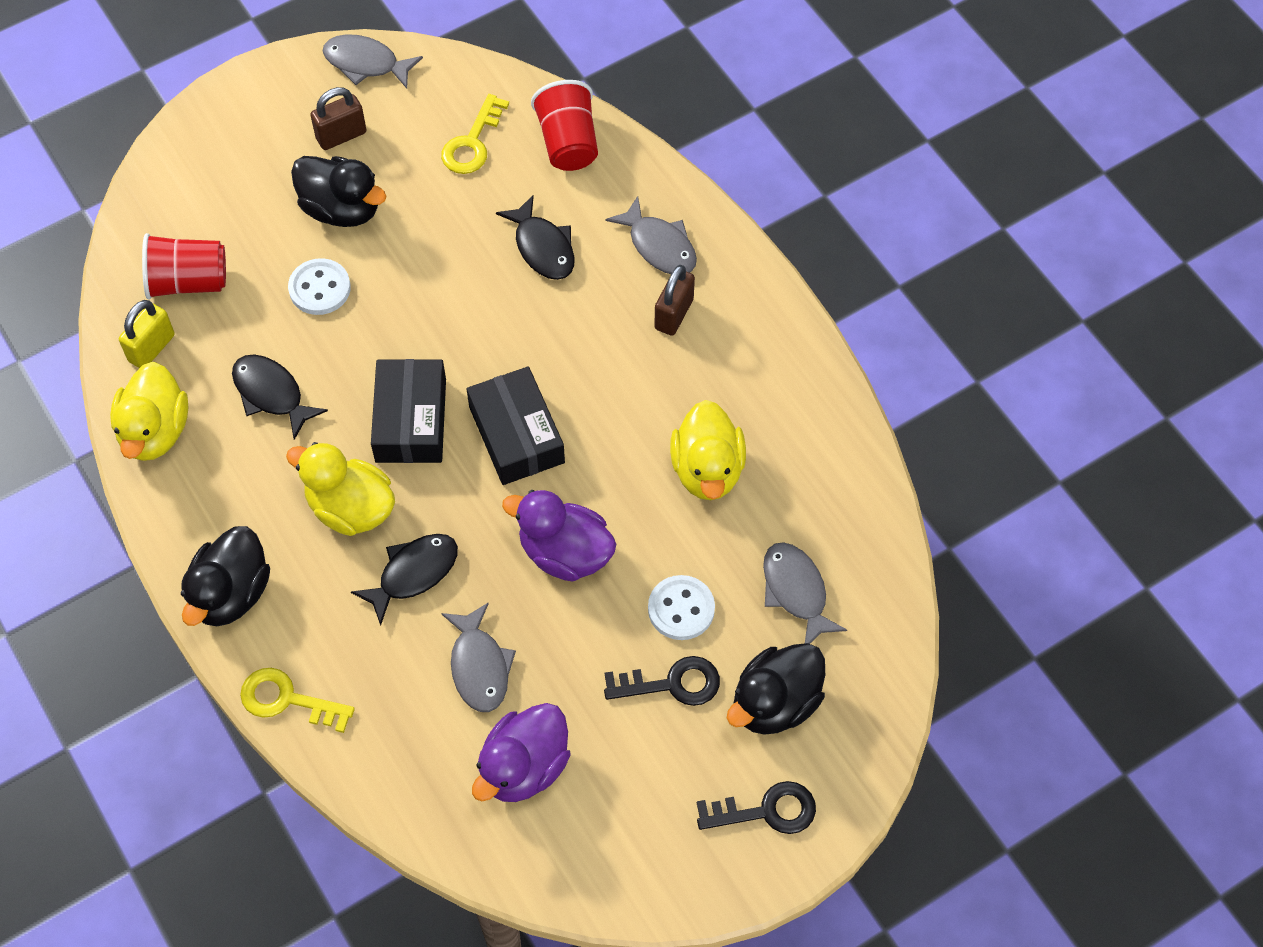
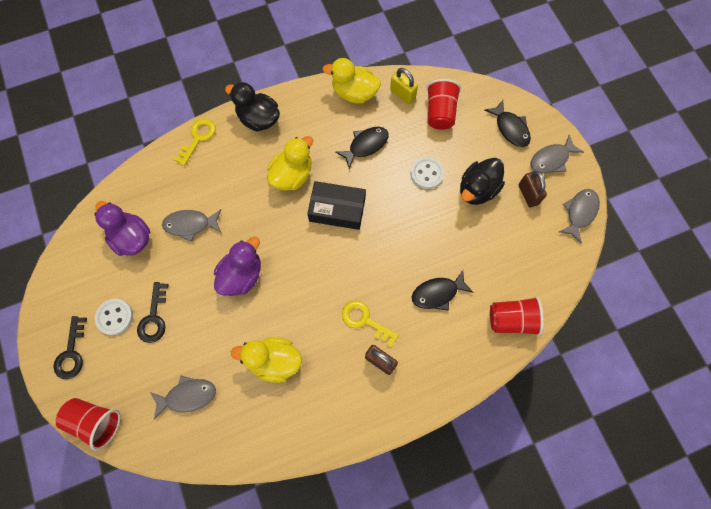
camera: 100 degrees right, 10 degrees up
(413, 574) = (248, 200): black fish -> black fish (510, 128)
(472, 142) = (517, 264): yellow key -> yellow key (365, 320)
(516, 435) = (317, 261): black box -> none
(659, 246) = (429, 361): grey fish -> grey fish (551, 159)
(681, 609) = (194, 330): white button -> white button (115, 317)
(775, 703) = (127, 370): black duck -> none
(874, 730) = (96, 421): none -> red cup

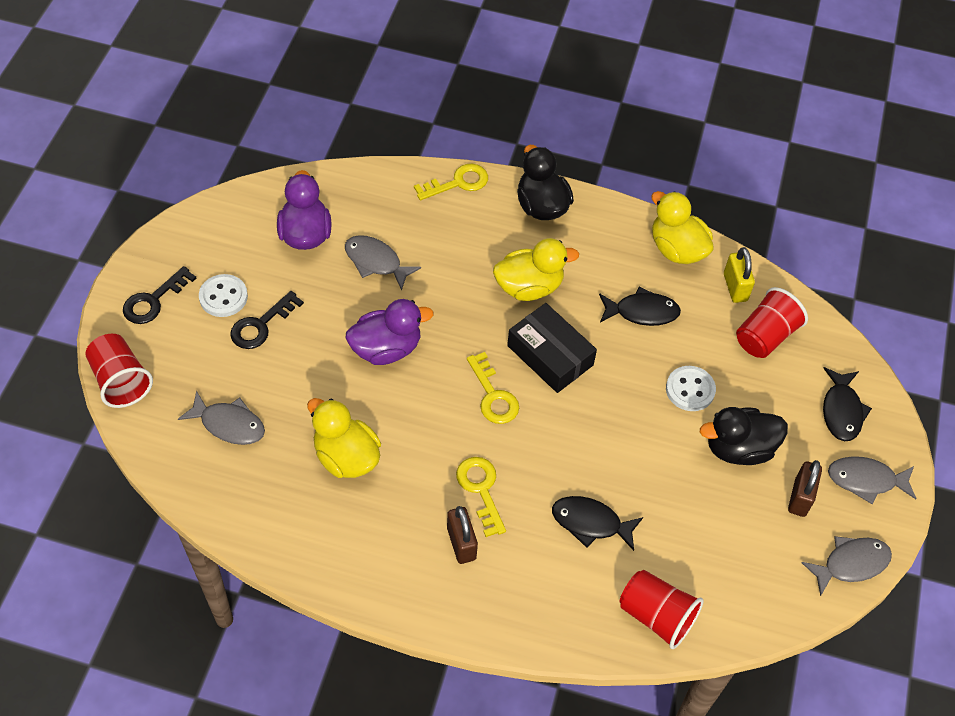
camera: 35 degrees right, 15 degrees down
(326, 258) = (493, 395): none -> yellow key

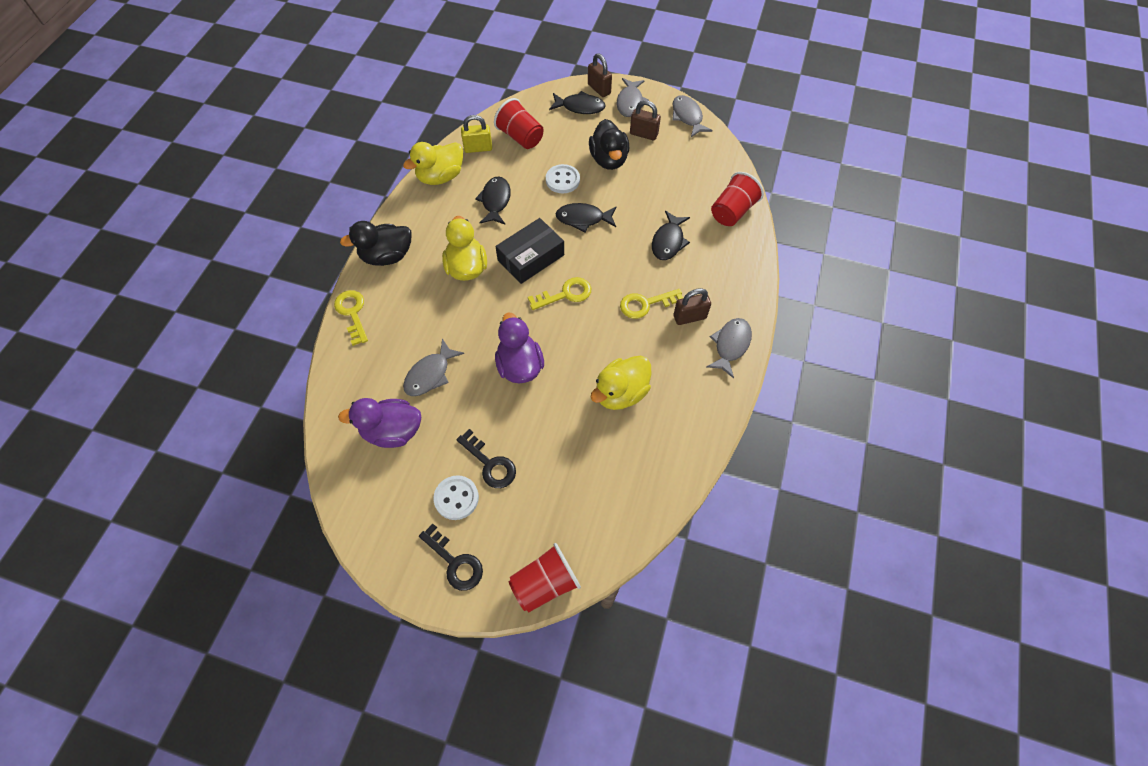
camera: 85 degrees left, 5 degrees up
(229, 424) = (591, 484): grey fish -> grey fish (730, 345)
(621, 415) = (583, 219): none -> black fish
(887, 437) = (599, 89): none -> brown padlock

